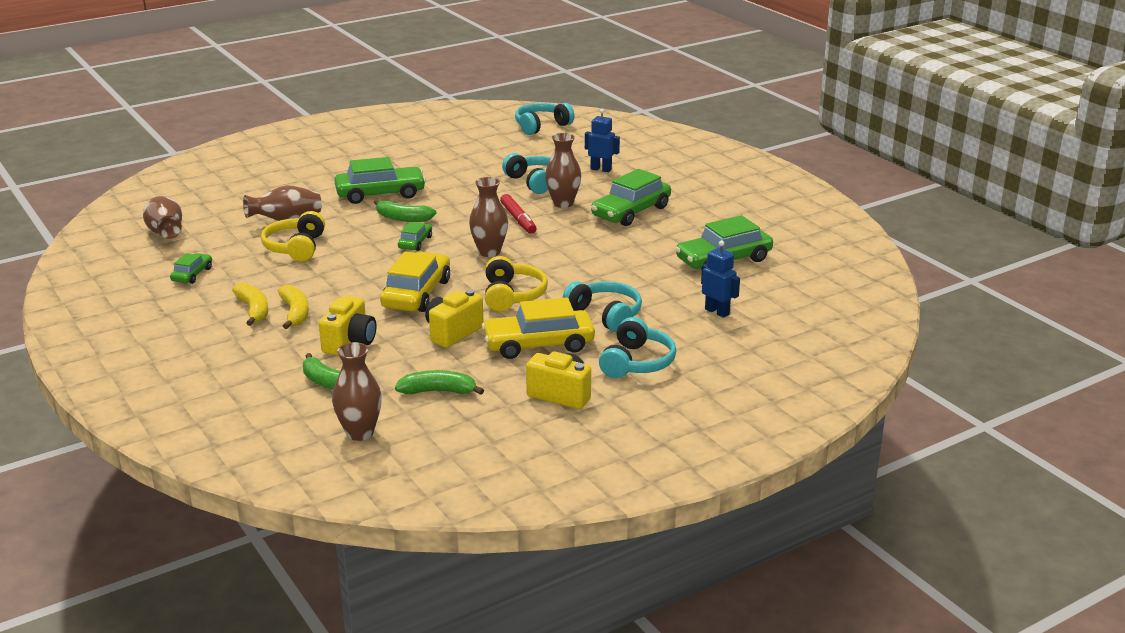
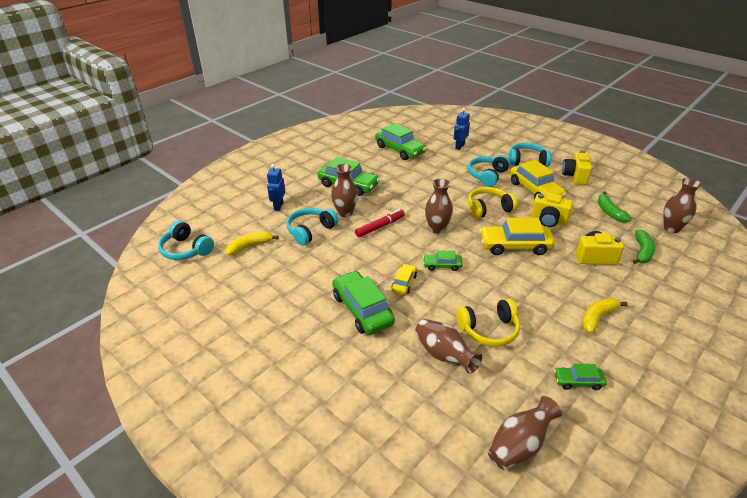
camera: 105 degrees left, 10 degrees up
(295, 313) = (583, 294): yellow banana -> yellow banana (250, 246)
(403, 218) = (404, 283): green banana -> yellow car

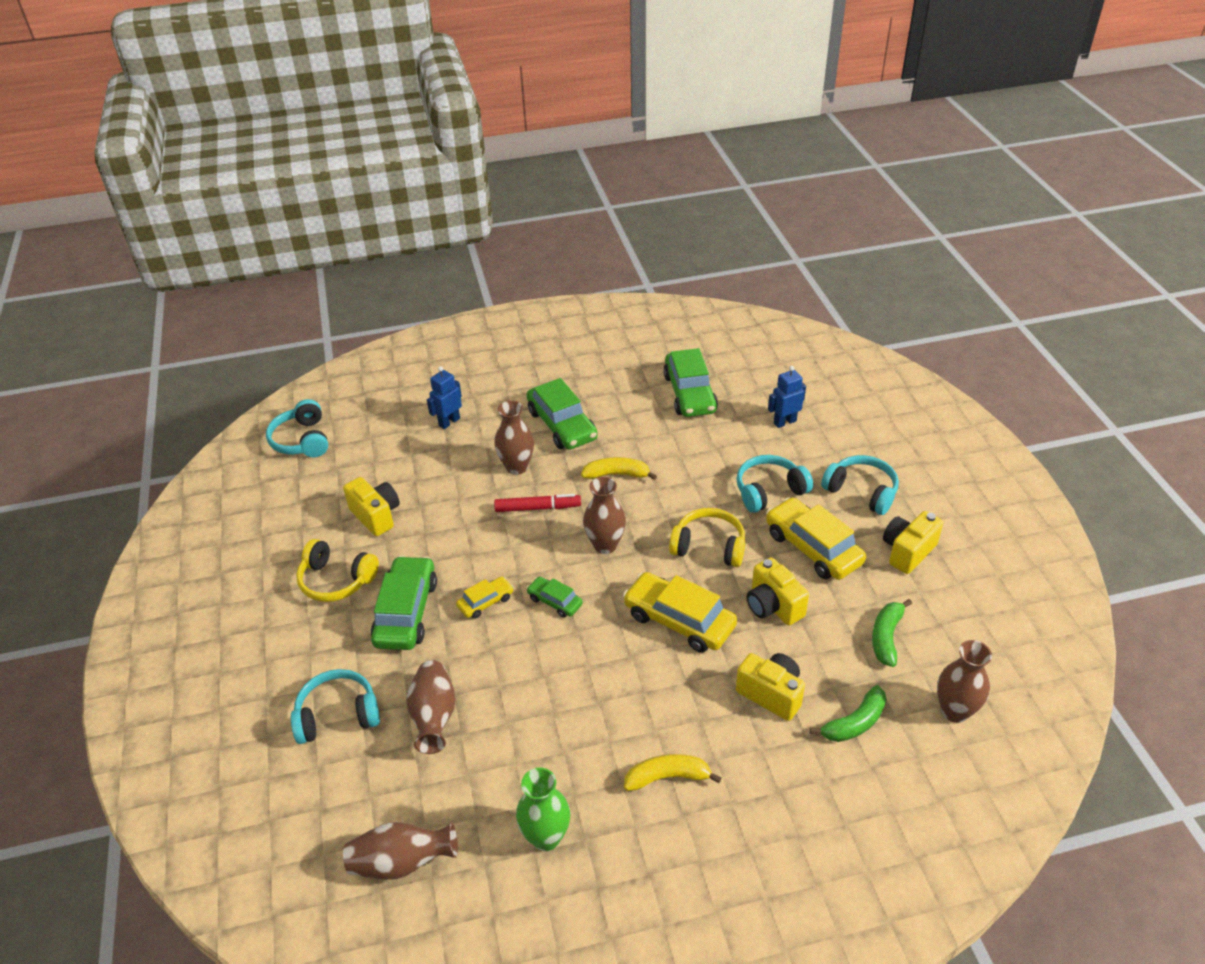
camera: 35 degrees right, 5 degrees up
(250, 246) = (368, 466): yellow banana -> yellow banana (617, 474)
(284, 269) = (376, 516): none -> yellow camera
(310, 231) = (451, 476): turquoise headphones -> turquoise headphones (337, 715)
(489, 330) = (516, 716): yellow headphones -> yellow headphones (336, 580)
(535, 190) = (813, 548): yellow car -> yellow car turned 135 degrees clockwise
(578, 381) = (546, 837): green car -> green vase

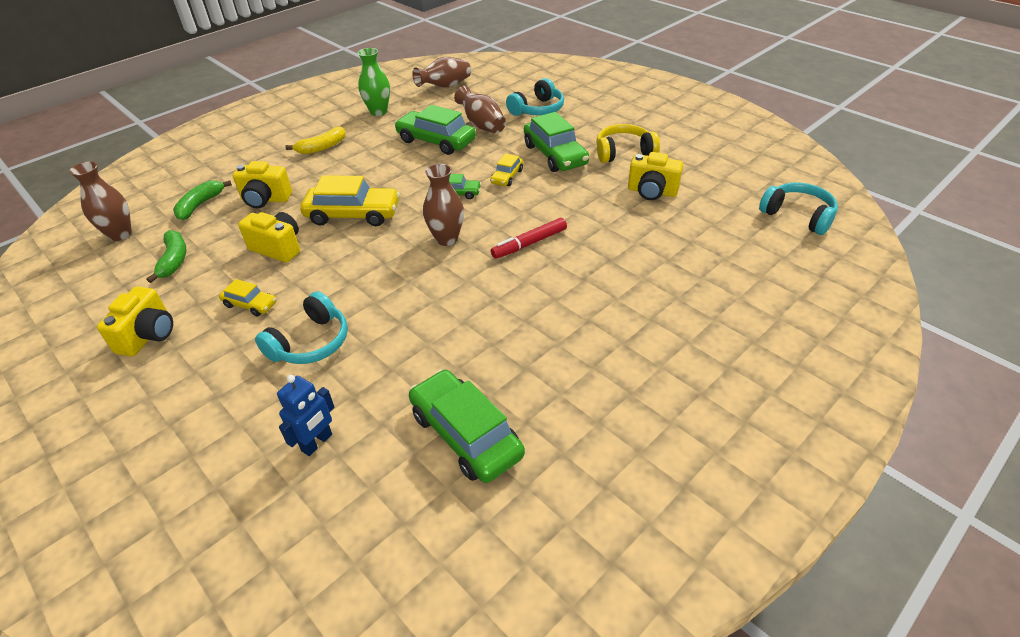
camera: 150 degrees right, 0 degrees up
(449, 422) = (698, 282): blue robot -> none
(517, 467) = (583, 268): brown vase -> none
(562, 425) = (583, 326): green car -> green car (436, 141)
(617, 474) = (481, 298): yellow banana -> none
(709, 546) = (353, 270): yellow headphones -> none
(813, 548) = (250, 304): yellow car -> yellow car, size x0.52
(861, 491) = (201, 383): turquoise headphones -> none

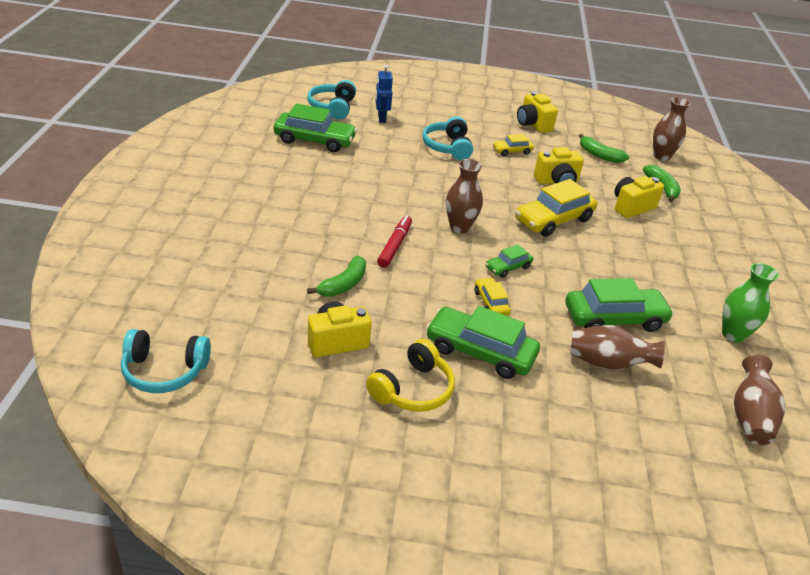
camera: 135 degrees right, 5 degrees down
(322, 147) = (690, 267): yellow banana -> none
(537, 109) = (588, 424): turquoise headphones -> turquoise headphones (332, 107)
(610, 227) = (343, 284): none -> green banana

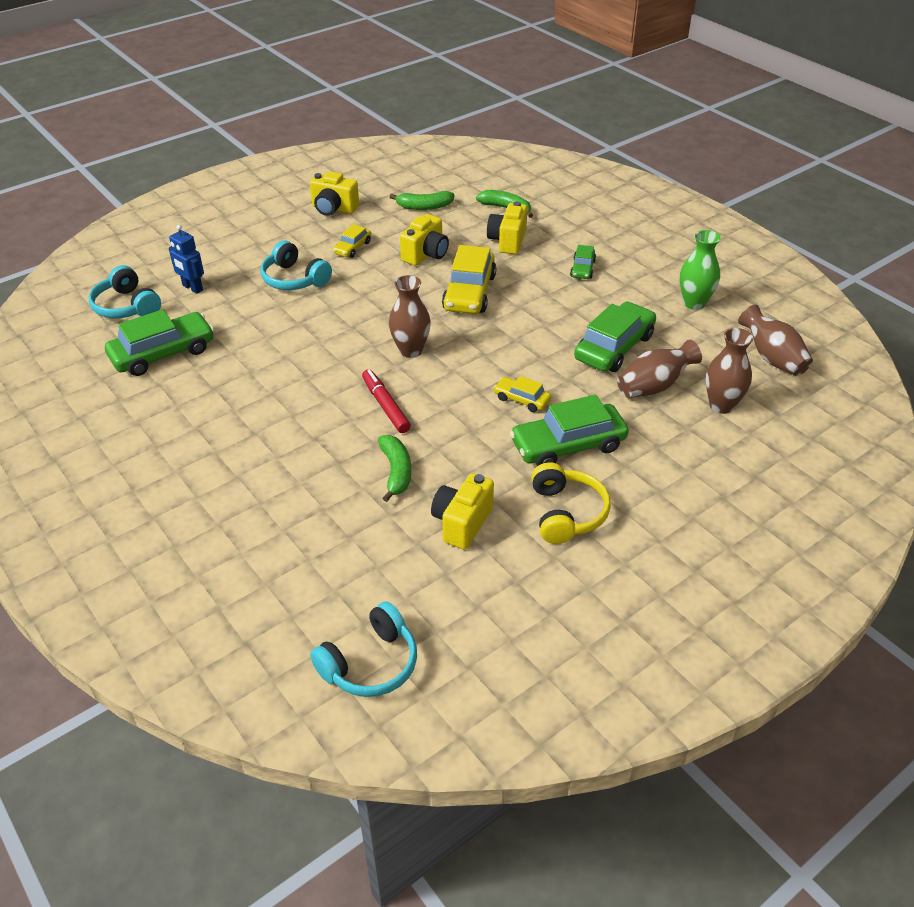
camera: 40 degrees left, 5 degrees up
(508, 267) = (493, 360): green car -> green car (582, 269)
(661, 156) = (469, 178): brown vase -> brown vase (721, 405)

